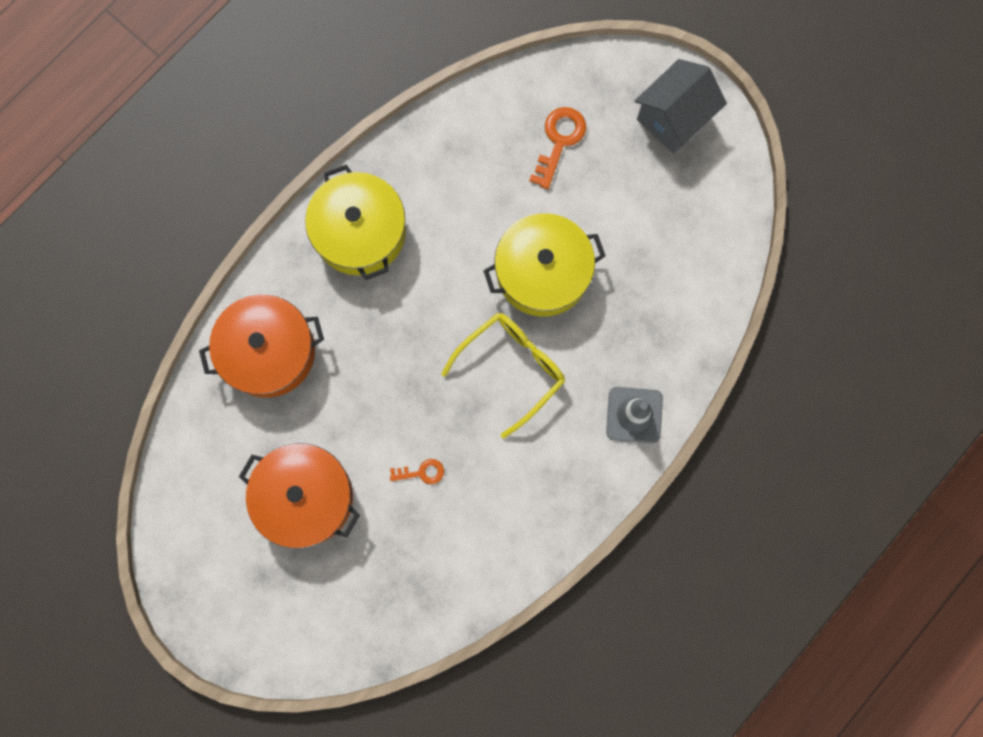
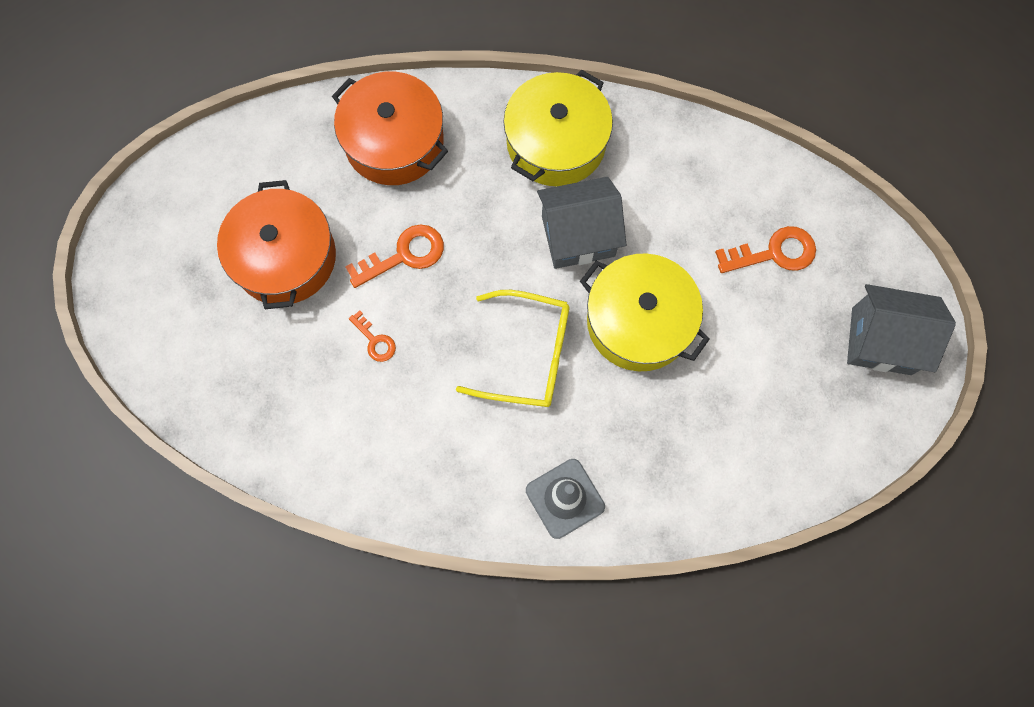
camera: 55 degrees right, 5 degrees down
(369, 406) = (404, 255): none -> orange key
(446, 268) = (578, 236): none -> grey house

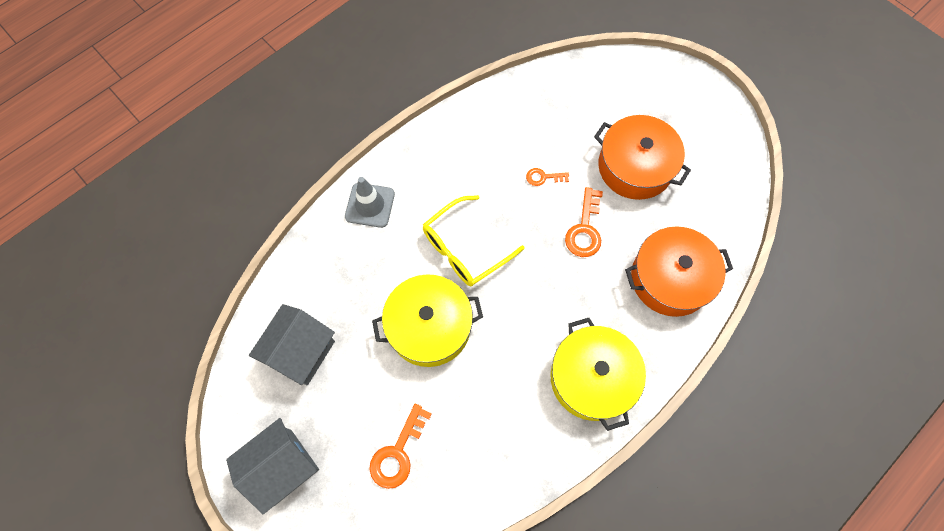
camera: 130 degrees right, 5 degrees down
(578, 236) = (514, 337): grey house -> grey house (301, 352)

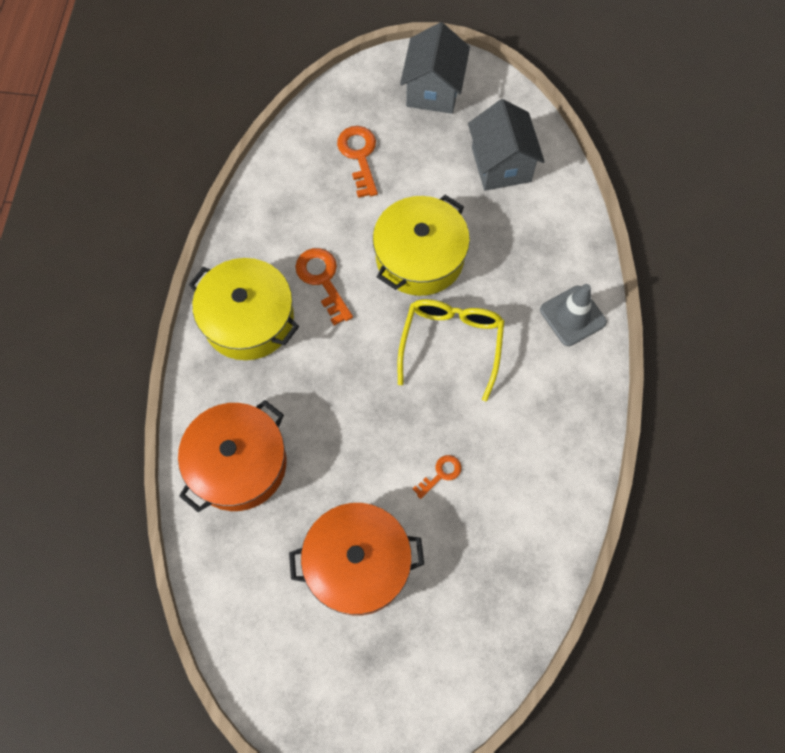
camera: 140 degrees right, 0 degrees up
(585, 229) = (357, 451): orange key -> orange key (322, 280)

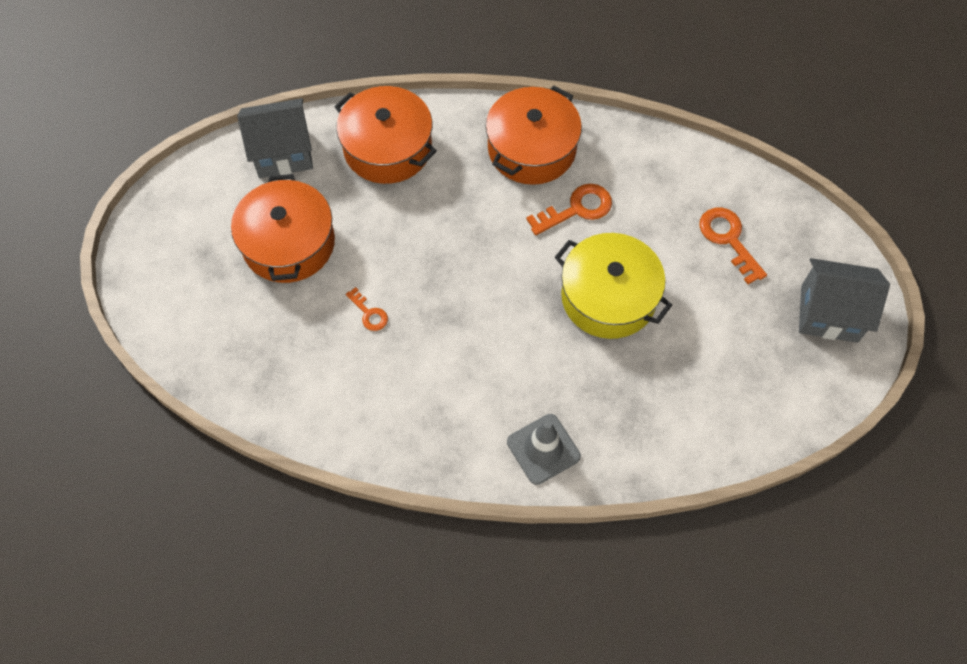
camera: 90 degrees right, 5 degrees down
(248, 319) = (532, 149): yellow pot -> orange pot
(359, 156) = (728, 239): orange key -> orange key turned 105 degrees counterclockwise
(451, 344) = (507, 325): yellow glasses -> none
(501, 164) = (735, 383): grey house -> grey house (283, 153)

